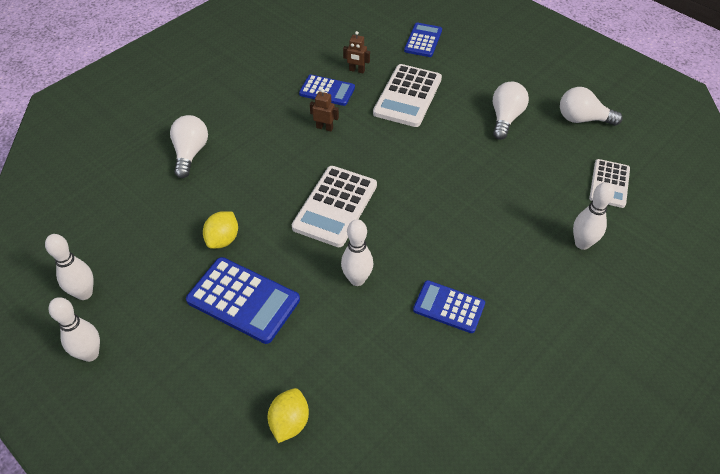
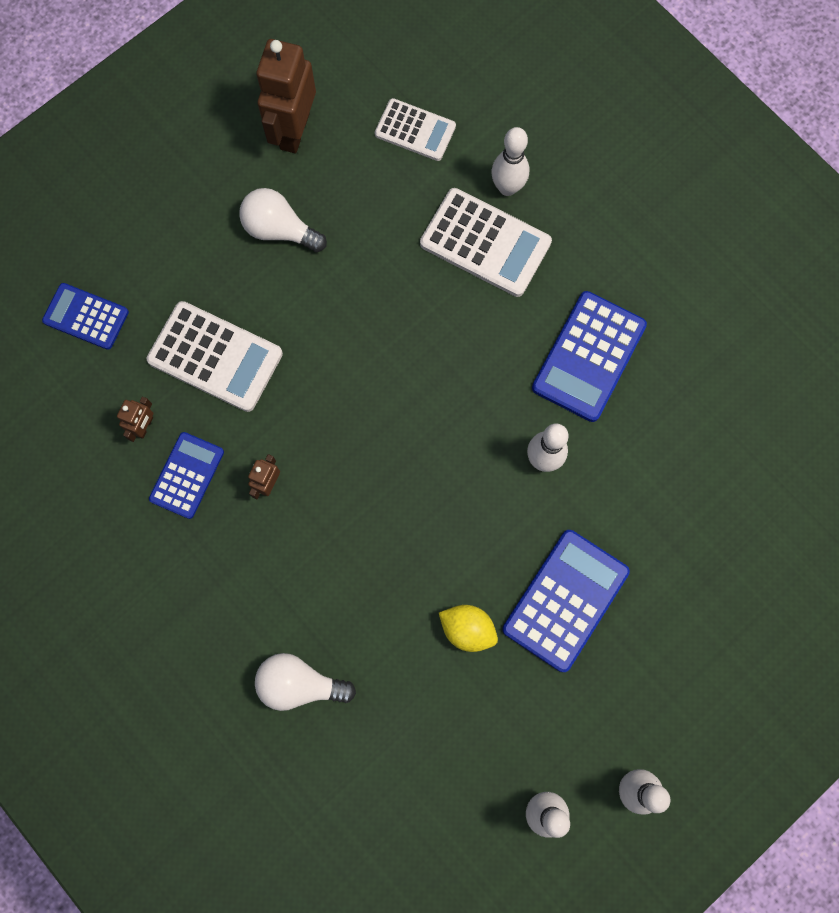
camera: 85 degrees left, 25 degrees up
(289, 422) = (726, 547): yellow lemon -> none
(335, 206) = (422, 478): white calculator -> white calculator (485, 243)
(448, 307) = (589, 357): blue calculator -> blue calculator, size x1.57
(582, 119) = (294, 130): white light bulb -> brown robot

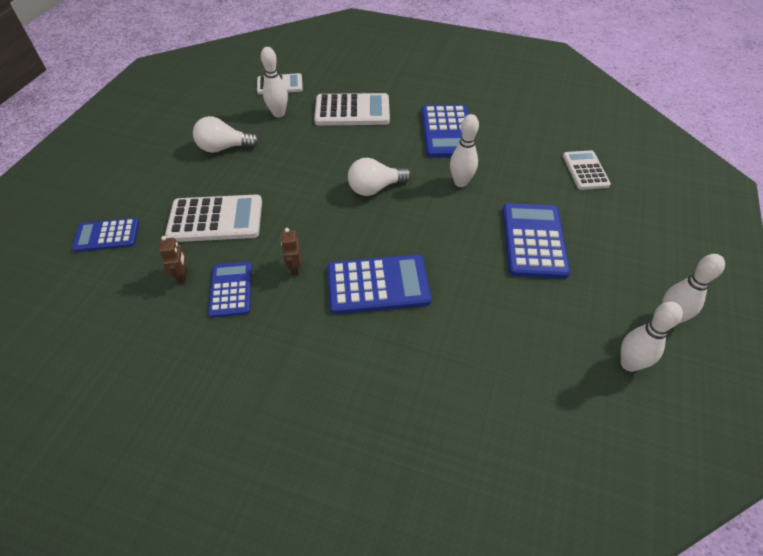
camera: 30 degrees left, 25 degrees down
(294, 130) = (207, 107): brown robot -> none
(299, 684) = (398, 376): white light bulb -> white light bulb (375, 188)
(346, 559) = (378, 285): none -> blue calculator
(467, 629) = (488, 284): yellow lemon -> none
(507, 187) = (347, 88): white bowling pin -> white bowling pin (278, 114)
(722, 529) = (585, 170): none -> white calculator

